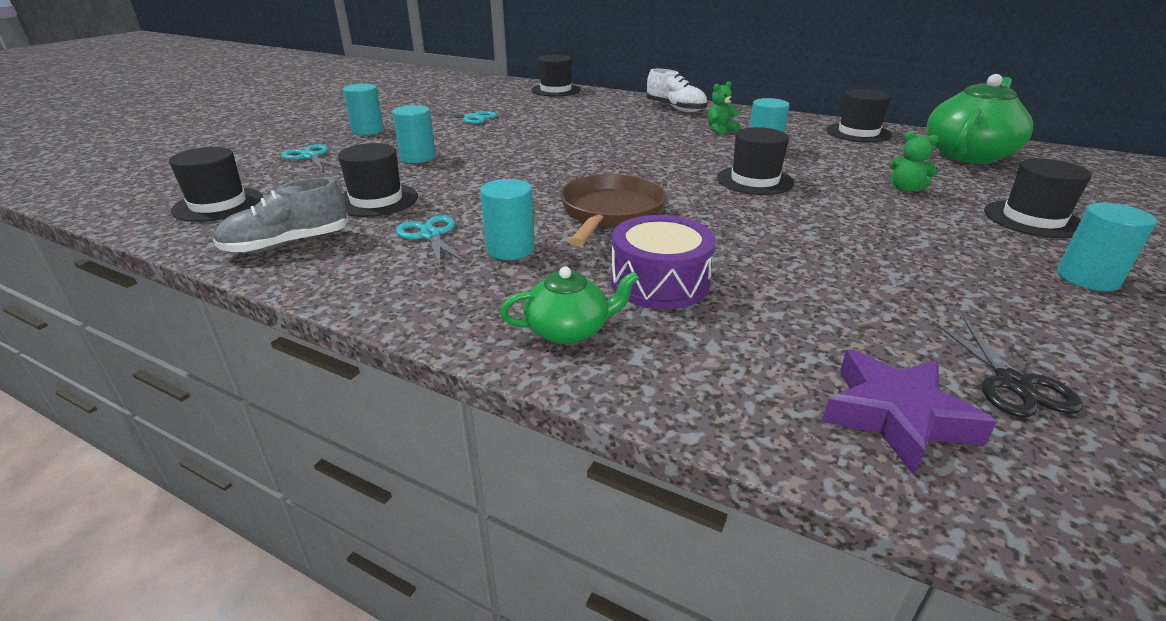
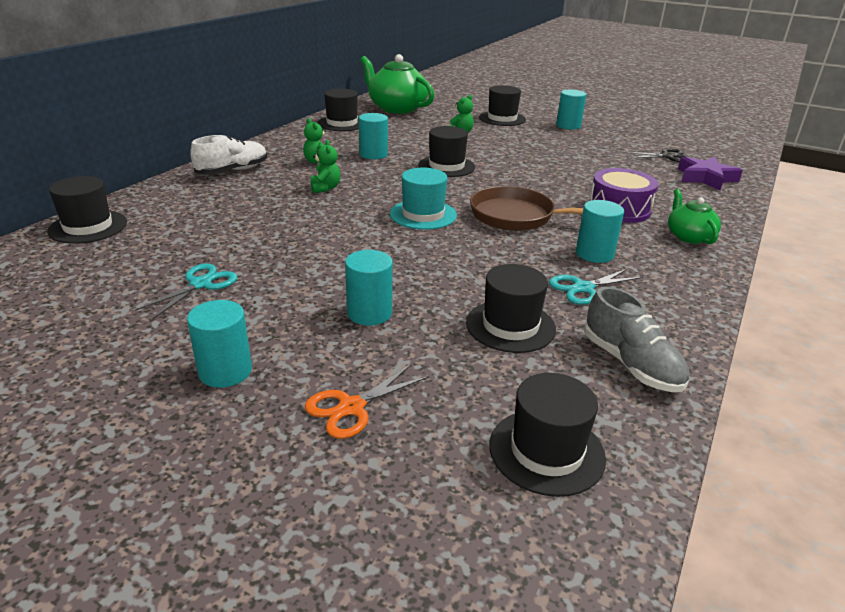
camera: 90 degrees left, 0 degrees up
(310, 157) = (351, 407): turquoise scissors -> orange scissors
(602, 171) = (423, 214): none -> turquoise hat
(652, 136) = (325, 188): none -> green teddy bear

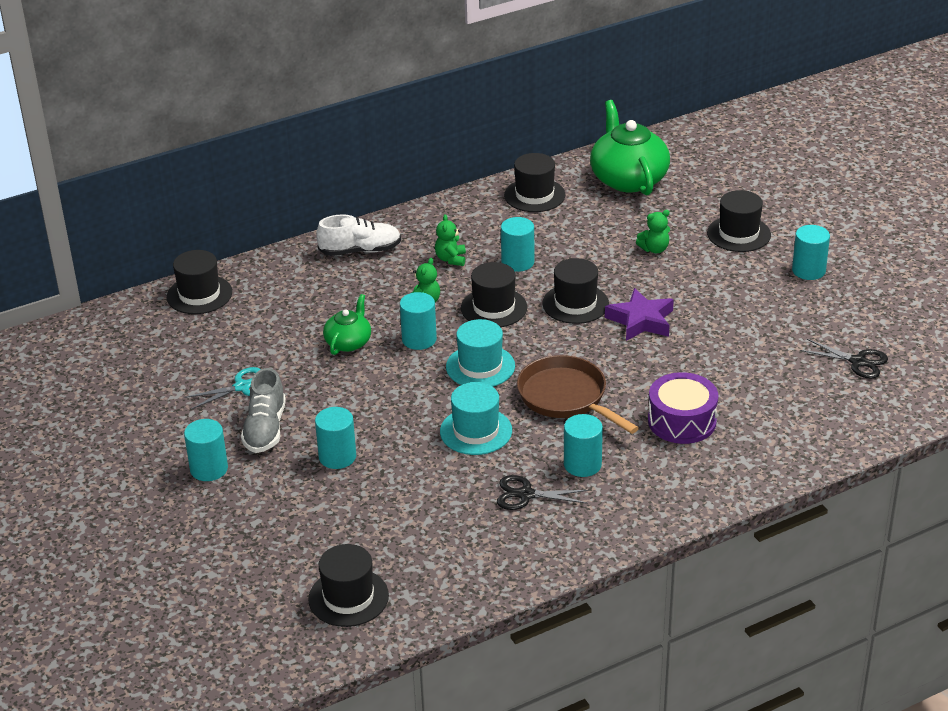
camera: 35 degrees right, 5 degrees up
(348, 210) = (419, 339): none -> turquoise cylinder
(351, 407) = (262, 524): orange scissors -> none
(477, 256) = (476, 431): none -> turquoise hat
(510, 326) = (427, 506): black hat -> black hat (494, 308)
(583, 288) = (526, 494): turquoise scissors -> black scissors
(631, 364) = (476, 568): grey shoe -> grey shoe (265, 429)
(689, 236) = (703, 477): green teapot -> green teapot (348, 342)
(705, 178) = (850, 409): purple star -> purple star (641, 321)

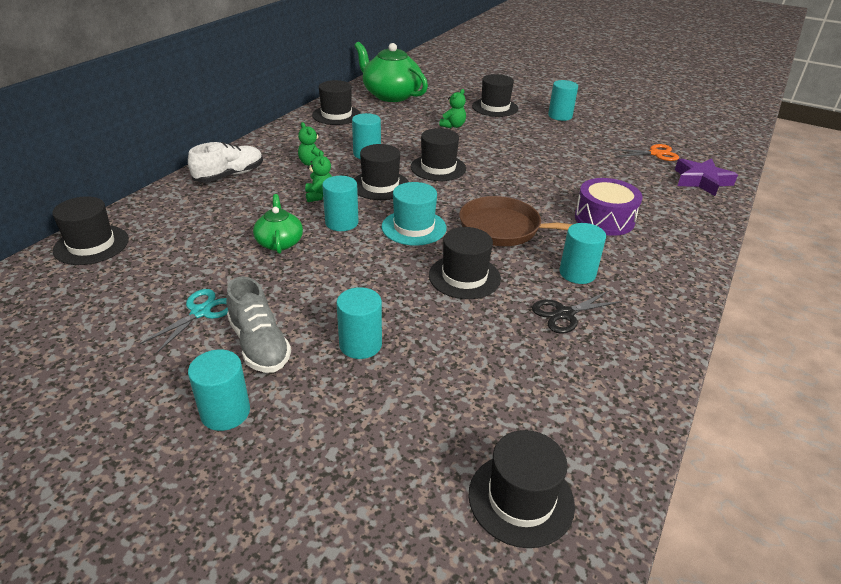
camera: 35 degrees left, 0 degrees up
(476, 431) = (464, 277): turquoise hat -> black hat
(641, 321) = (496, 166): purple star -> purple star (701, 181)
(858, 362) = (655, 154): black scissors -> orange scissors

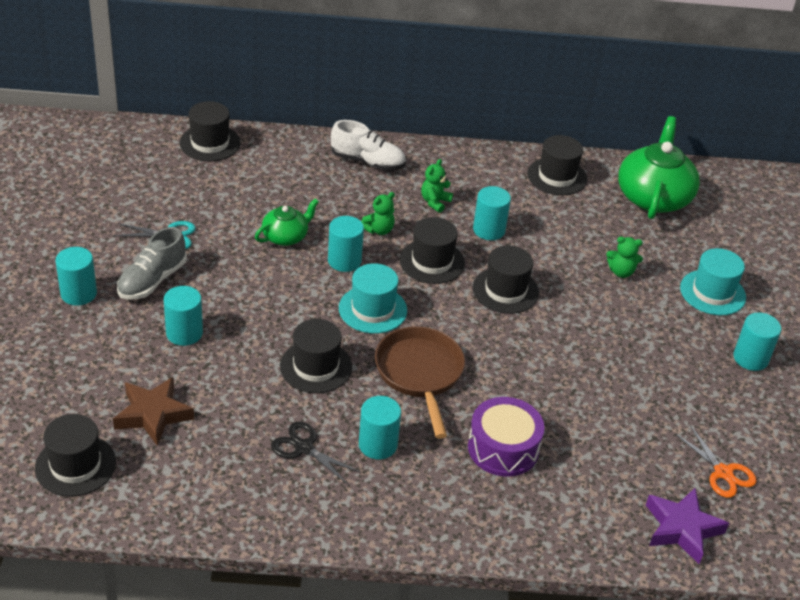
camera: 60 degrees right, 5 degrees up
(470, 404) = (153, 414): none -> brown star
(495, 107) = (712, 292): black hat -> turquoise hat

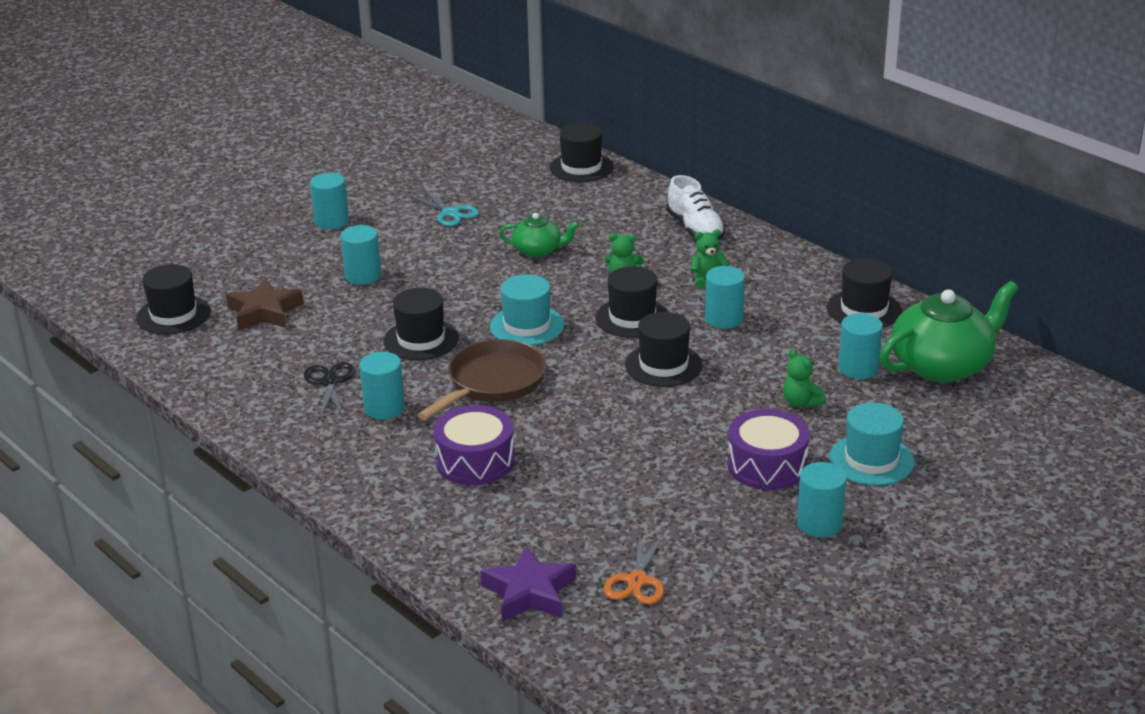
camera: 50 degrees right, 10 degrees down
(152, 280) = (393, 235): grey shoe -> none
(344, 261) = (558, 285): turquoise cylinder -> turquoise cylinder (858, 368)
(668, 333) = (767, 465): none -> purple drum

